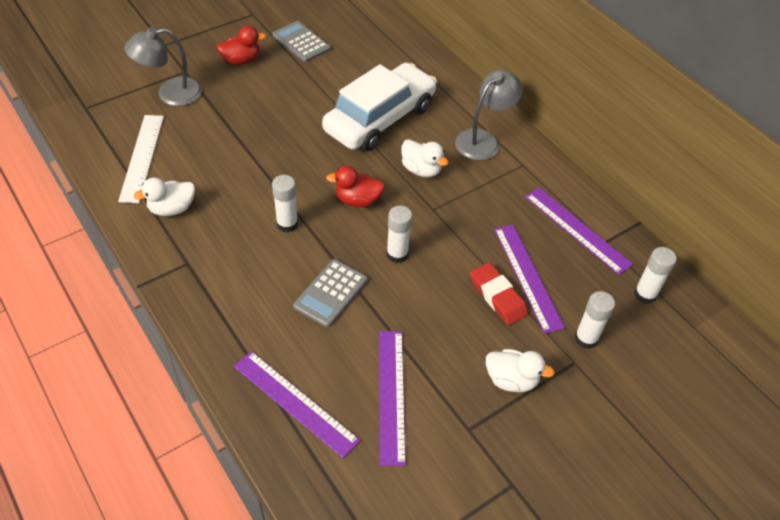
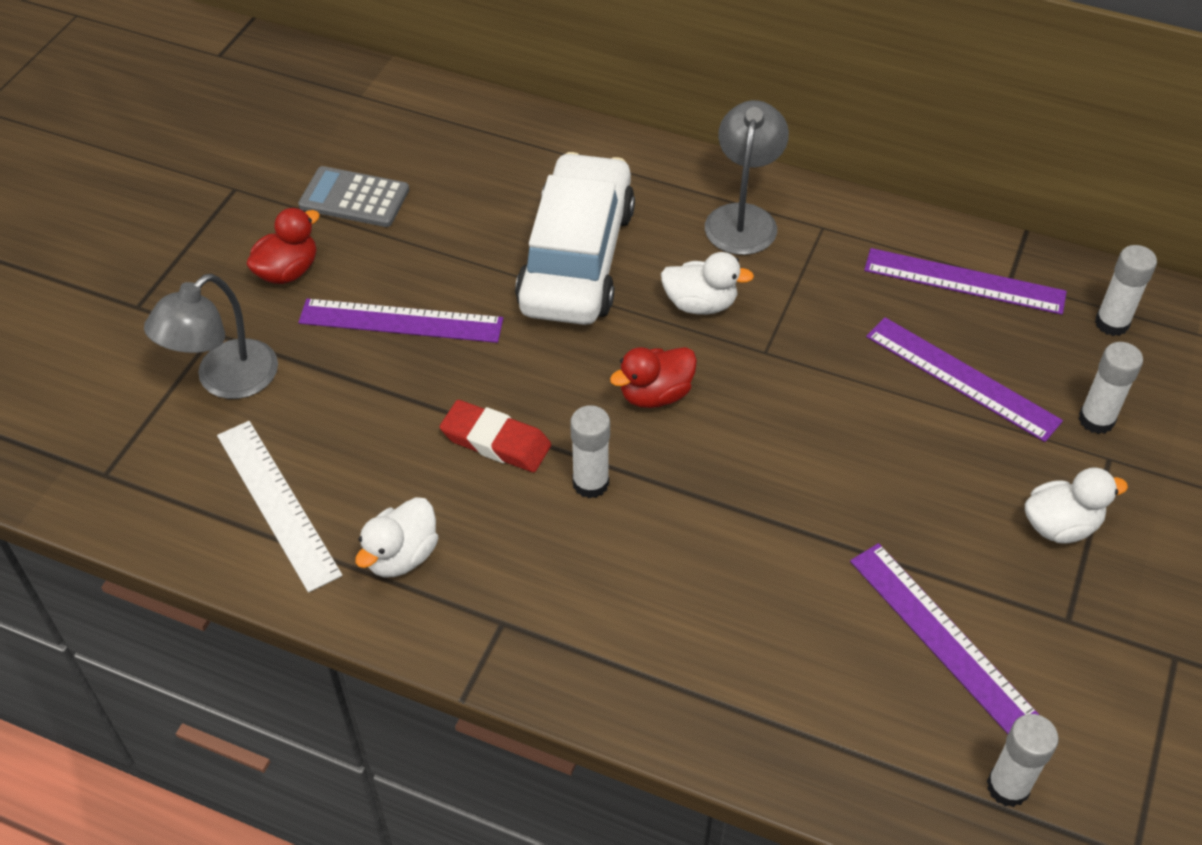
camera: 30 degrees left, 0 degrees up
(295, 402) = (833, 723): purple ruler -> purple ruler (401, 320)
(331, 293) = (741, 547): grey calculator -> none
(397, 254) = (776, 441): white glue stick -> white glue stick (1008, 787)
(497, 296) = (950, 426): red eraser -> red eraser (496, 441)

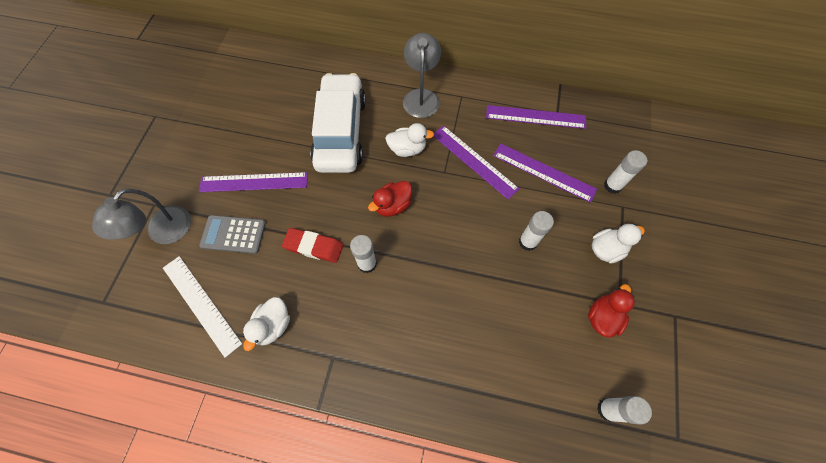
camera: 10 degrees left, 15 degrees up
(288, 271) = (189, 161): red duck -> red duck (602, 317)
(354, 198) = (220, 113): grey calculator -> grey calculator (233, 234)
(941, 635) = (559, 324): purple ruler -> purple ruler (474, 161)
(1111, 323) = (610, 130): white glue stick -> white glue stick (528, 242)

